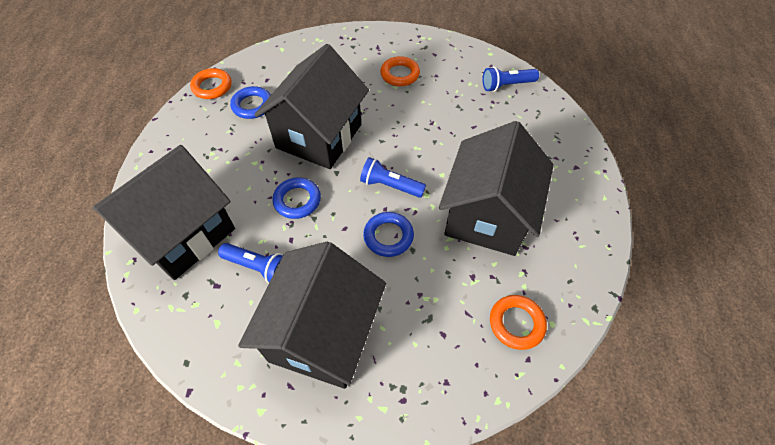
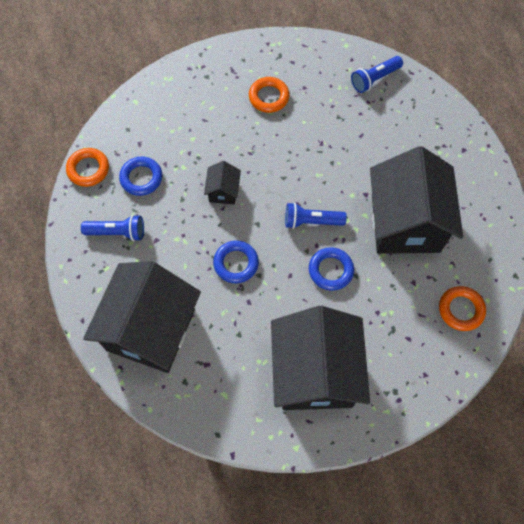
camera: 20 degrees left, 10 degrees up
(258, 267) = (233, 336): blue flashlight -> blue flashlight (117, 232)
(319, 136) = (223, 191): black house -> black house, size x0.42

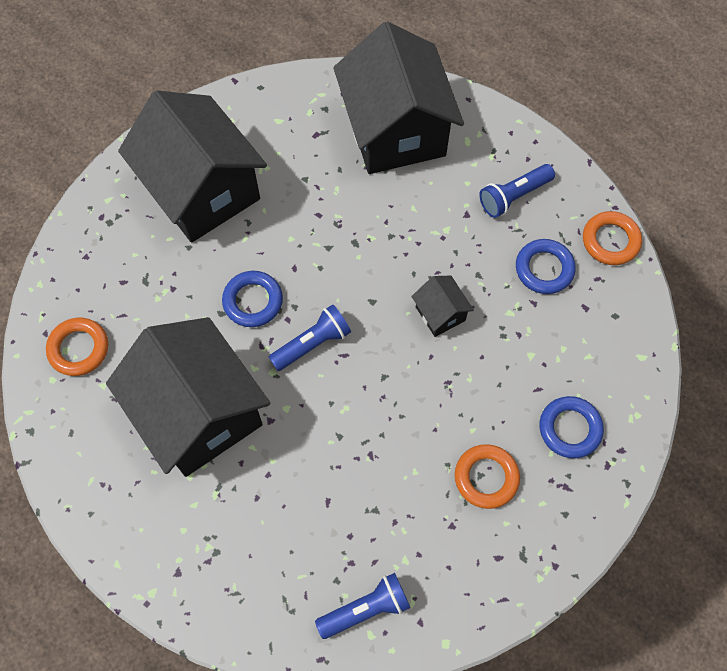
camera: 145 degrees right, 0 degrees up
(236, 263) = (362, 244): blue ring -> blue ring (570, 429)
(374, 79) = (365, 609): blue flashlight -> blue flashlight turned 45 degrees clockwise

